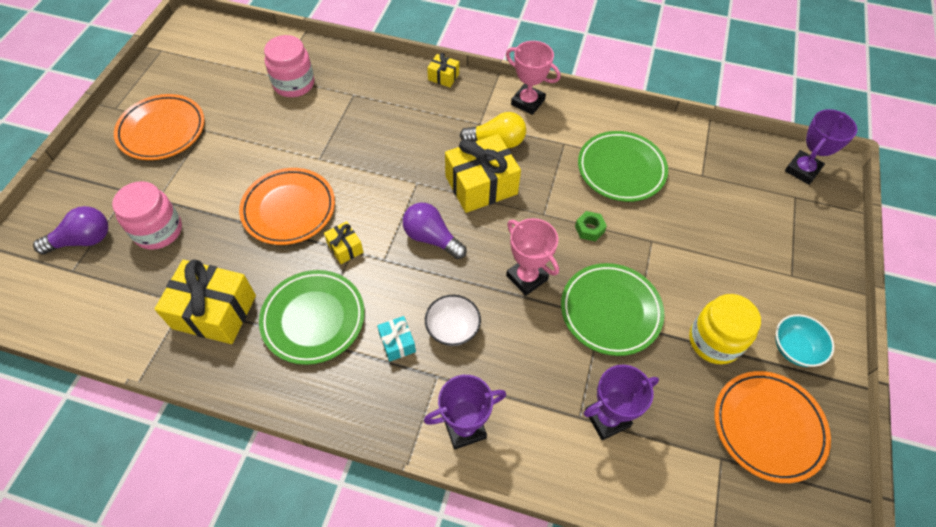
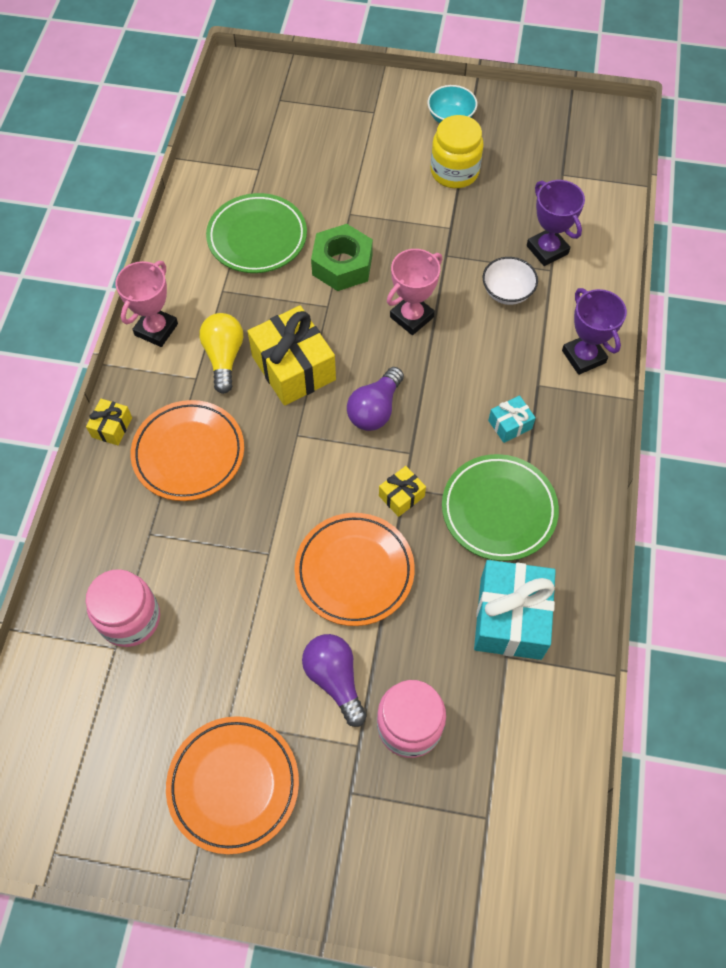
camera: 95 degrees left, 5 degrees up
(83, 240) = (439, 823): purple light bulb -> purple light bulb (335, 679)
(214, 312) = (510, 618): yellow gift -> turquoise gift
(452, 329) = (484, 377): white bowl -> white bowl (507, 292)
(589, 229) = (342, 265): green nut -> green nut, size x2.01
(610, 311) = (438, 247): green plate -> none
(768, 427) = (528, 142): orange plate -> orange plate (189, 453)
(802, 170) = (244, 90): purple trophy -> none

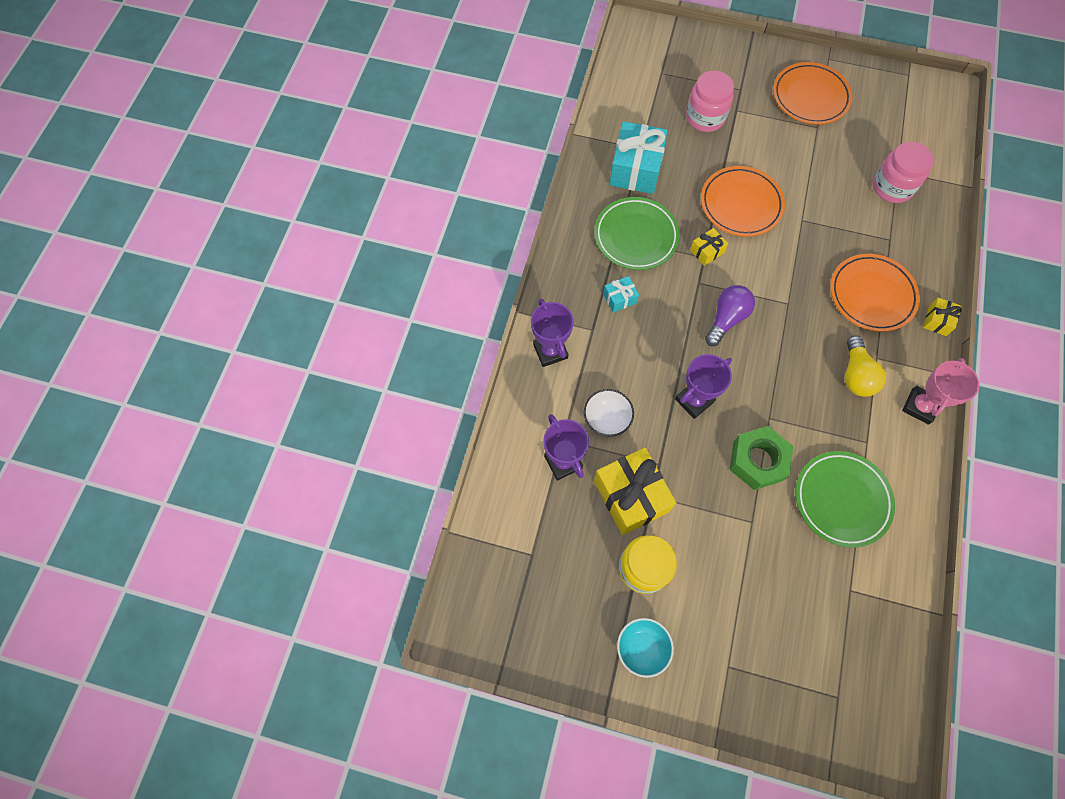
camera: 175 degrees left, 5 degrees up
(293, 368) = (795, 360): yellow gift -> yellow gift (631, 496)
(335, 679) = (752, 144): purple light bulb -> none
(411, 317) = (694, 400): pink trophy -> purple trophy

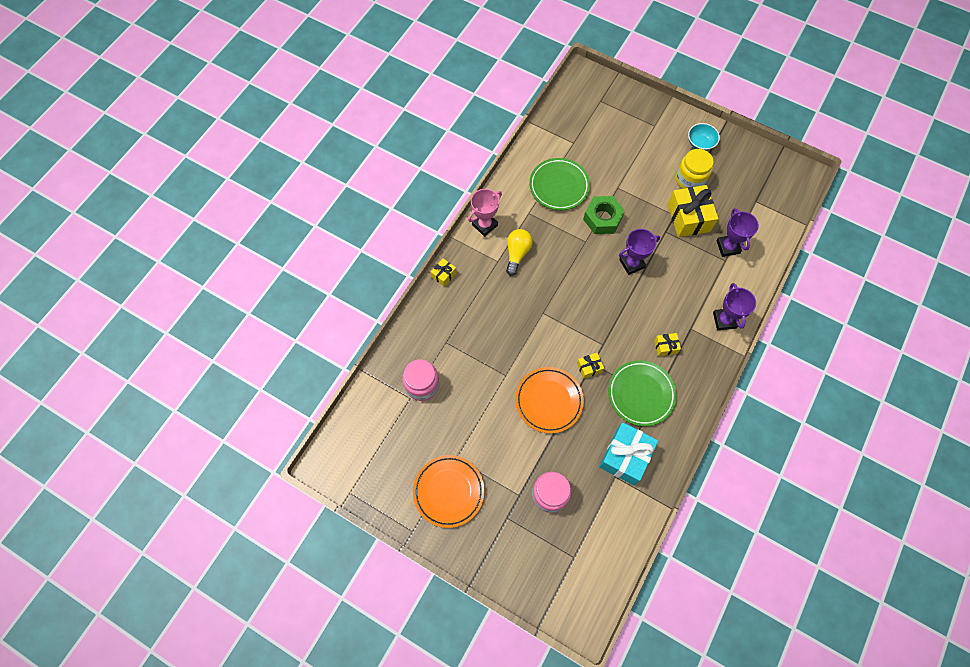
camera: 165 degrees left, 0 degrees up
(607, 419) = (693, 266): white bowl -> none
(619, 298) = (665, 346): turquoise gift -> yellow gift
(726, 319) = (591, 312): purple light bulb -> none
(871, 295) = (480, 304): orange plate -> none

